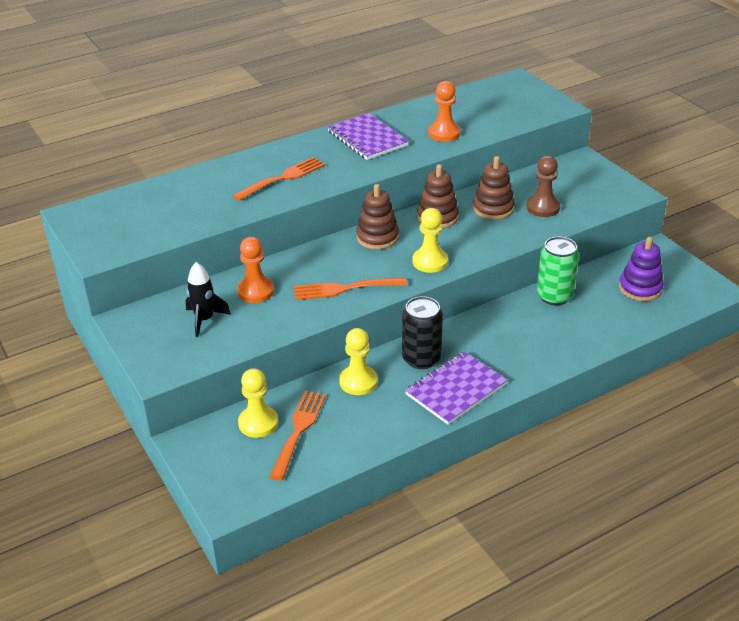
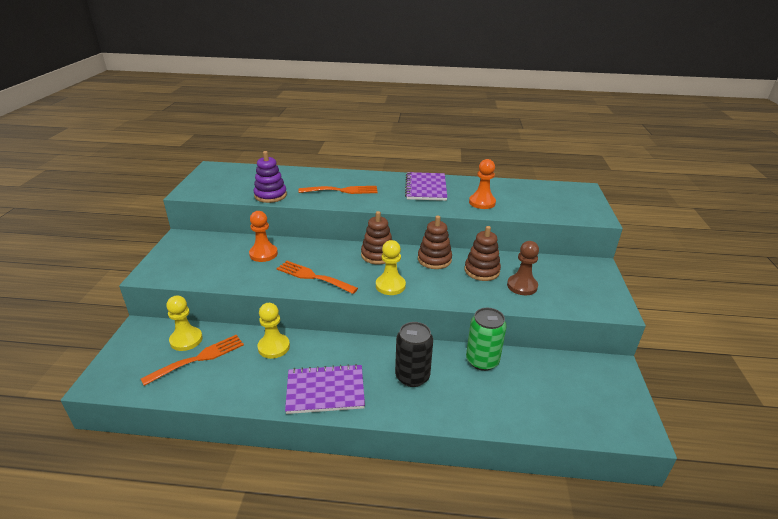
camera: 35 degrees right, 5 degrees down
(204, 320) = (214, 257): black rocket -> none
(421, 359) = (331, 354): black can -> black can (412, 376)
(640, 288) = (564, 392): purple stacking toy -> purple stacking toy (270, 195)

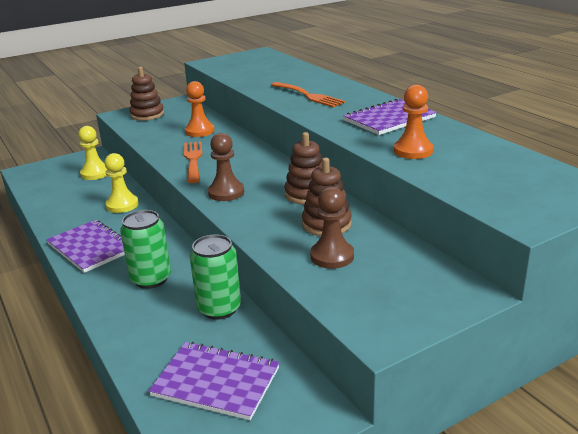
camera: 55 degrees right, 5 degrees down
(199, 358) = (79, 187): orange fork -> none
(270, 195) = (249, 81): purple stacking toy -> none
(377, 255) = (271, 168): brown stacking toy -> brown stacking toy (147, 115)
(390, 286) = (226, 192): yellow pawn -> brown pawn
(412, 376) = (151, 279): black can -> green can
(561, 395) = (216, 382): none -> purple notebook

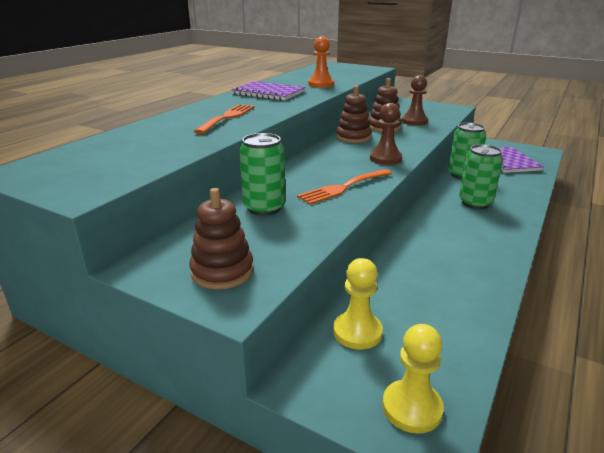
camera: 120 degrees left, 0 degrees up
(91, 247) = (487, 245): purple notebook -> none
(122, 205) = (405, 264): yellow pawn -> yellow pawn (412, 408)
(199, 131) = (264, 208): orange pawn -> green can

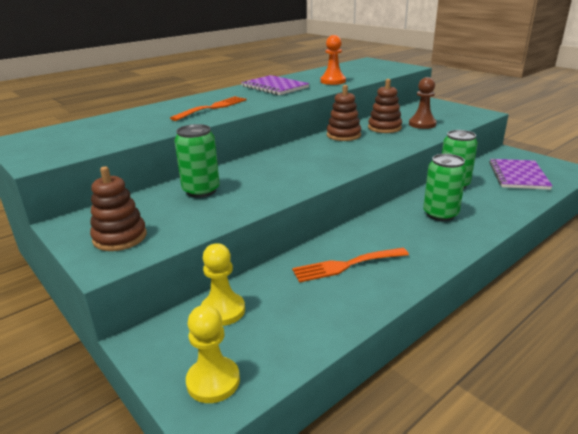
camera: 20 degrees right, 0 degrees up
(343, 187) = (285, 181): orange fork -> orange fork (346, 265)
(385, 159) = (353, 159): brown pawn -> none

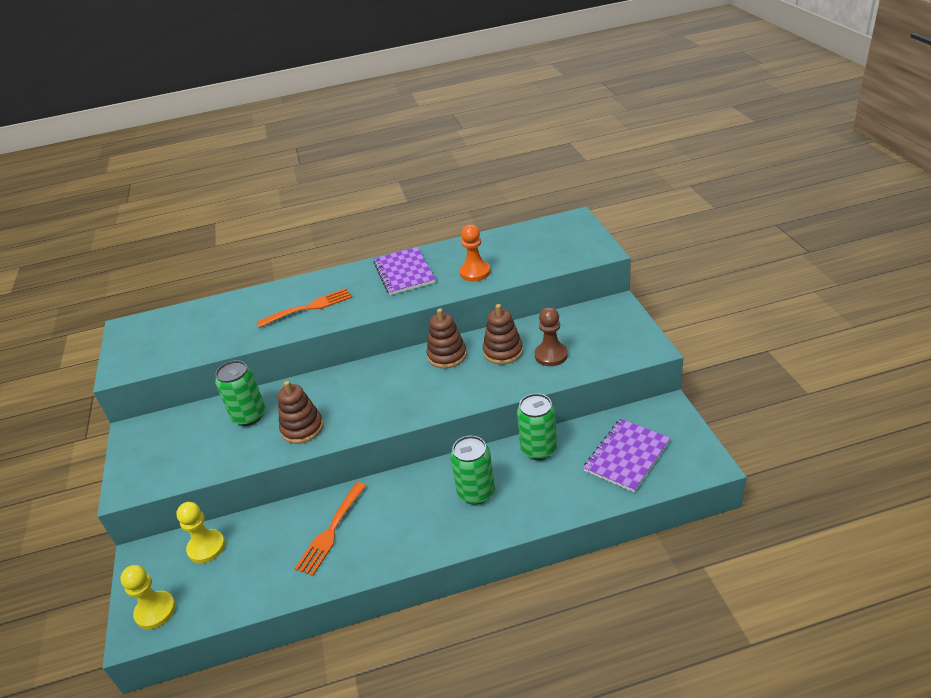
camera: 30 degrees right, 10 degrees up
(120, 237) = (153, 461): brown stacking toy -> brown stacking toy (302, 428)
(346, 265) = (331, 531): orange fork -> orange fork turned 75 degrees counterclockwise

